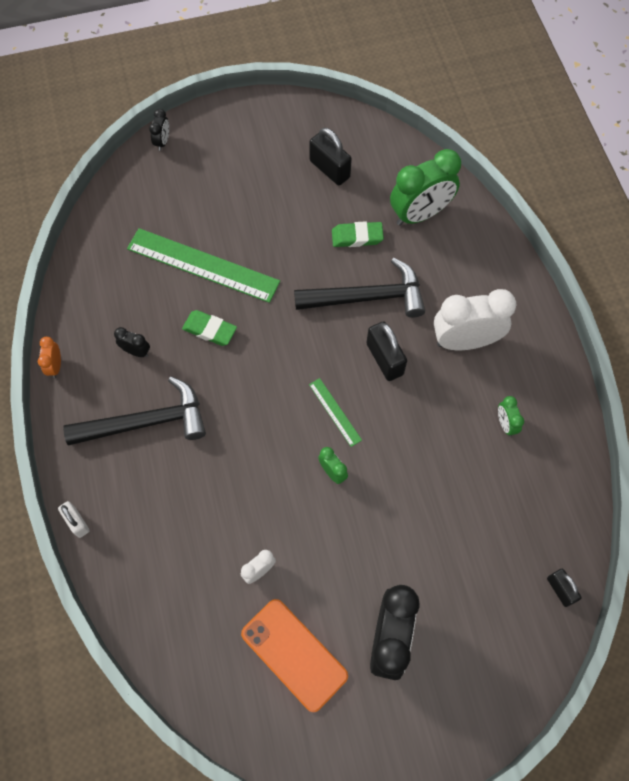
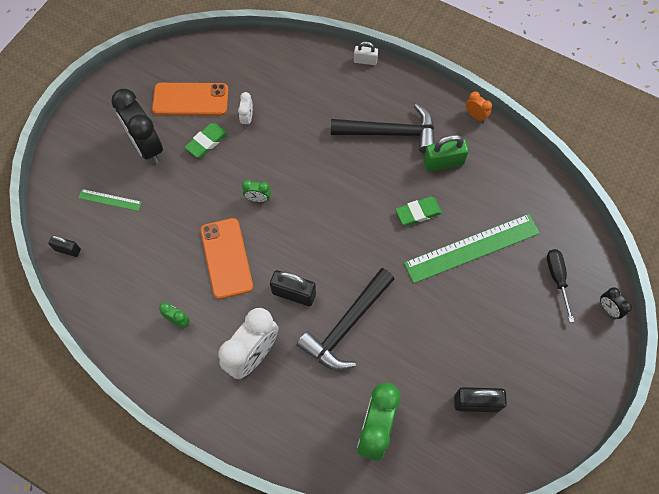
camera: 135 degrees right, 0 degrees up
(136, 351) = (443, 162): black clock -> green padlock
(146, 422) = (390, 133): black hammer -> black hammer turned 120 degrees counterclockwise
(170, 189) = (557, 279): none -> black screwdriver
(335, 412) = (291, 233): green ruler -> green ruler (110, 200)
(357, 237) = (399, 365): green eraser -> green eraser (206, 142)
(414, 441) = (226, 258): none -> orange phone

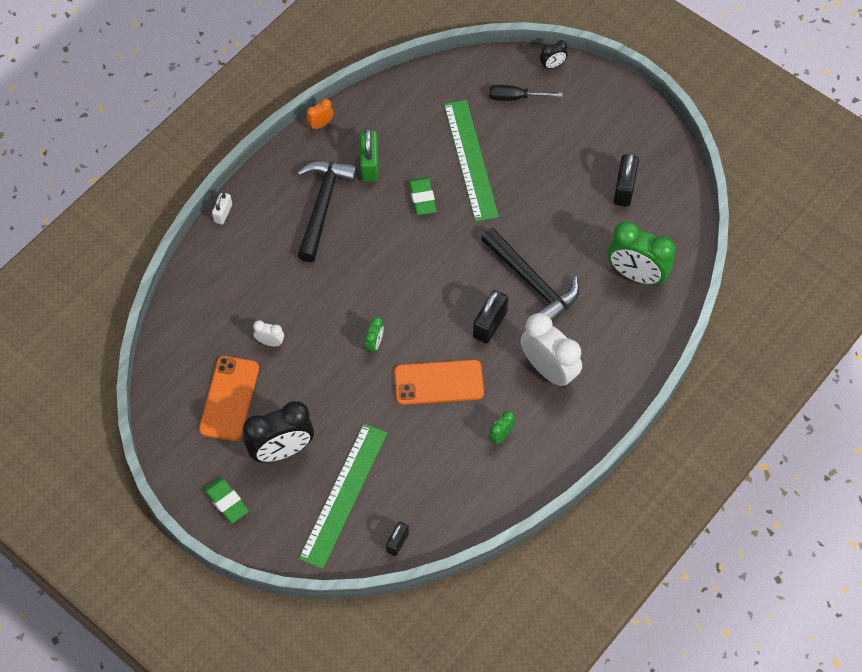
camera: 80 degrees left, 5 degrees down
(110, 200) = (343, 495): green ruler -> green ruler, size x2.16
(206, 142) = (291, 387): green eraser -> green eraser (226, 501)

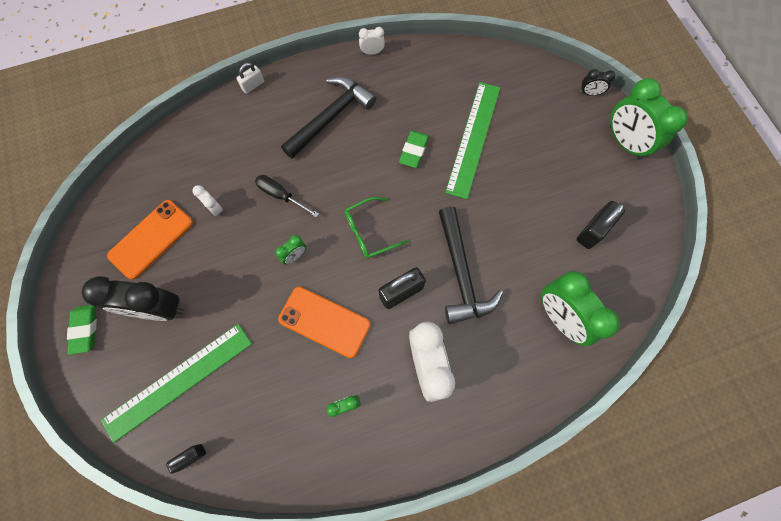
camera: 30 degrees right, 10 degrees up
(320, 124) = (372, 52): orange clock -> white clock
(369, 164) = (389, 102): green padlock -> none
(429, 289) = (369, 232): none -> green glasses
(515, 97) = (542, 105): black screwdriver -> black screwdriver (281, 195)
(609, 96) = (624, 142): none -> green clock

